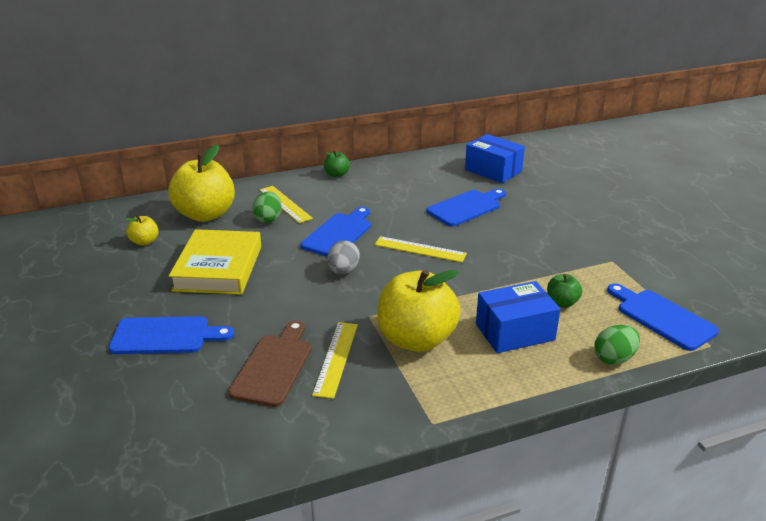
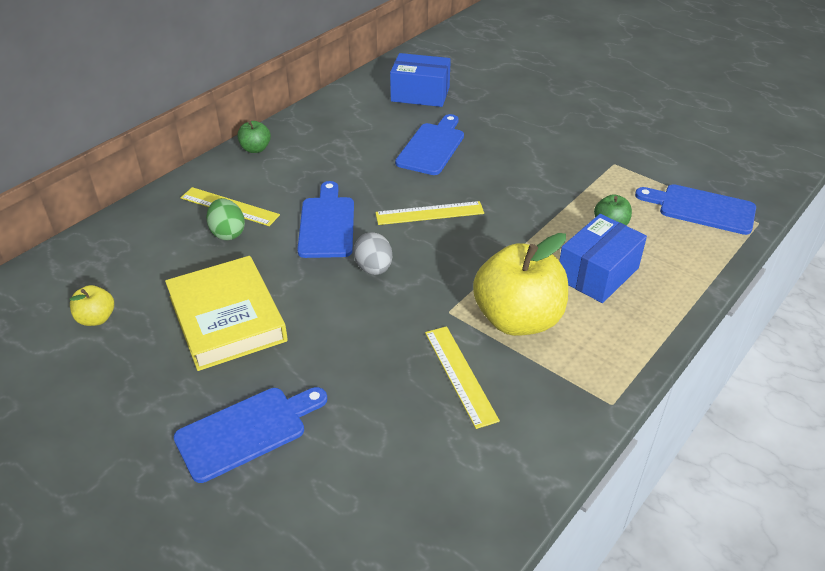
camera: 30 degrees left, 10 degrees up
(205, 214) = (142, 253): yellow apple -> none
(274, 366) = (405, 413): brown cutting board -> none
(614, 358) = (699, 267): green egg -> none

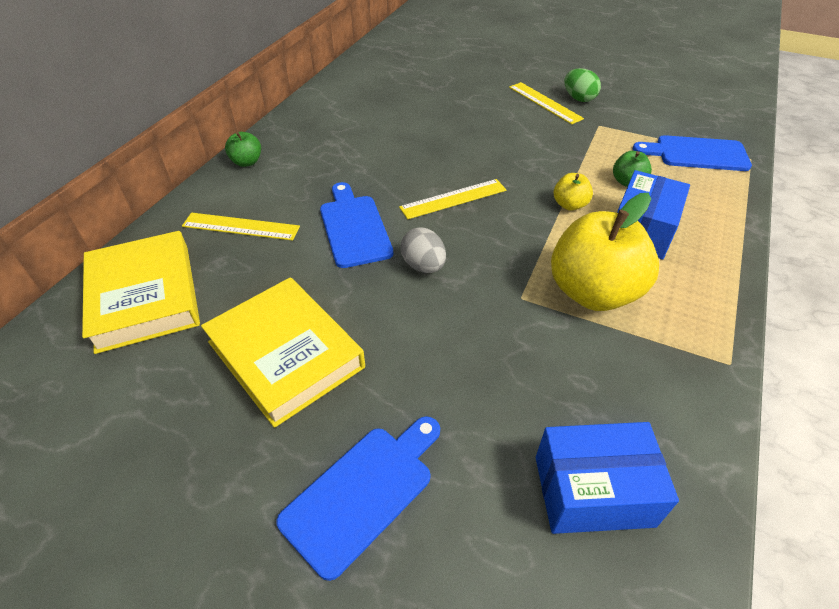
camera: 15 degrees left, 5 degrees up
(96, 318) = (126, 387): yellow apple -> yellow apple (569, 205)
(132, 251) = (145, 296): none -> yellow book
(228, 233) = (250, 256): green egg -> green egg (579, 98)
(420, 94) = (391, 87): blue box -> blue box (593, 491)
(432, 147) = (425, 134): blue cutting board -> none
(460, 375) = (567, 366): yellow ruler -> yellow ruler (544, 103)

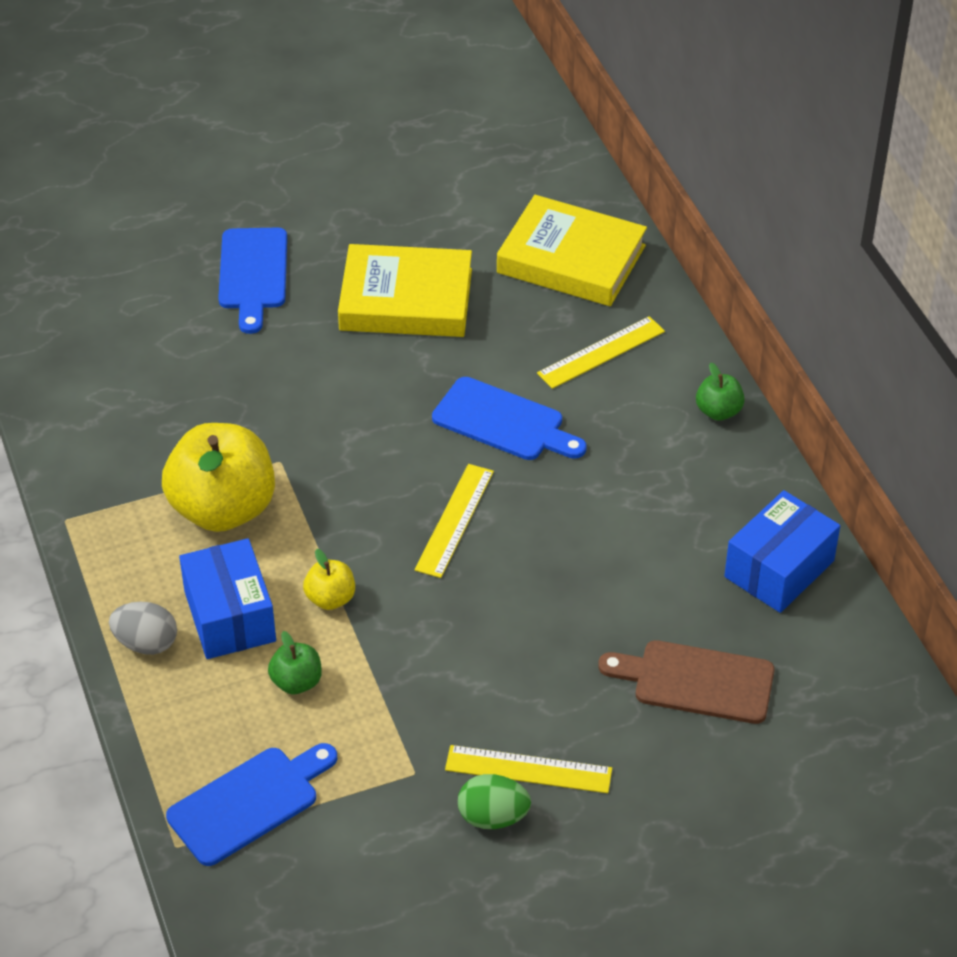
camera: 135 degrees right, 0 degrees up
(423, 266) = (394, 431): grey egg -> grey egg (146, 643)
(435, 90) = (696, 681): none -> brown cutting board
(593, 491) = (112, 365): blue box -> blue box (779, 569)

